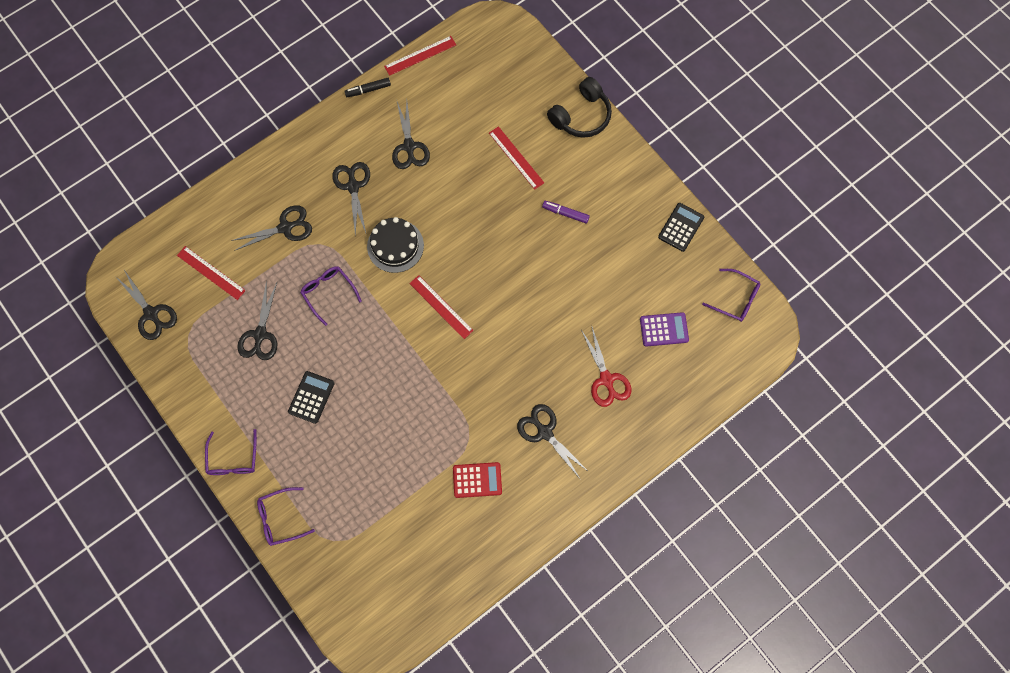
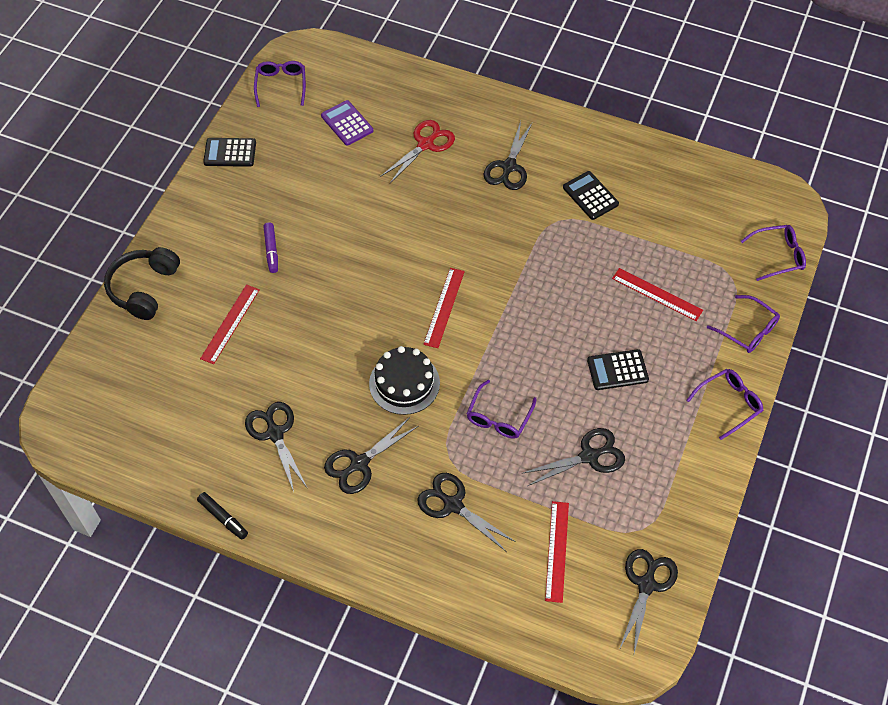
camera: 120 degrees left, 15 degrees down
(328, 594) = (778, 256): none -> purple glasses
(409, 146) = (275, 433): black scissors -> black scissors turned 75 degrees counterclockwise
(420, 55) = (145, 486): red ruler -> red ruler (657, 294)
(477, 480) = (590, 196): red calculator -> black calculator
(581, 116) = (144, 288): black headphones -> black headphones turned 90 degrees counterclockwise

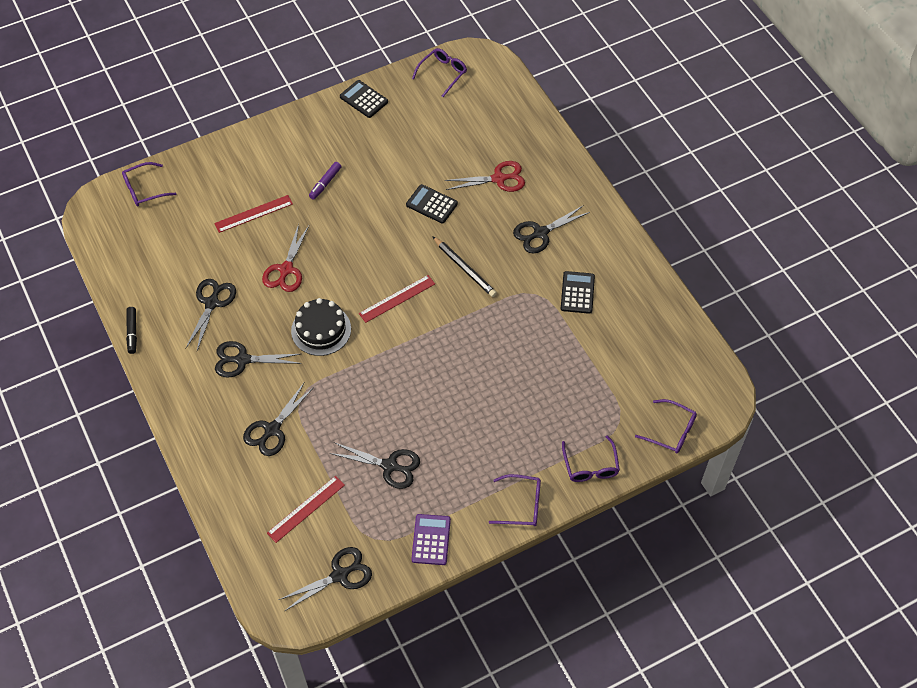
camera: 40 degrees right, 0 degrees up
(144, 288) = (225, 154): black headphones -> none
(315, 352) = (286, 269): none -> red scissors
(347, 123) = (460, 129): purple calculator -> purple calculator (431, 540)
(453, 505) = (272, 429): black scissors -> black scissors turned 135 degrees counterclockwise
(476, 240) = (465, 268): none -> black pencil
(499, 417) = (358, 396): purple glasses -> purple glasses (144, 189)
(617, 370) = (468, 424): black calculator -> black calculator (431, 204)
(657, 294) = (551, 394): red ruler -> none

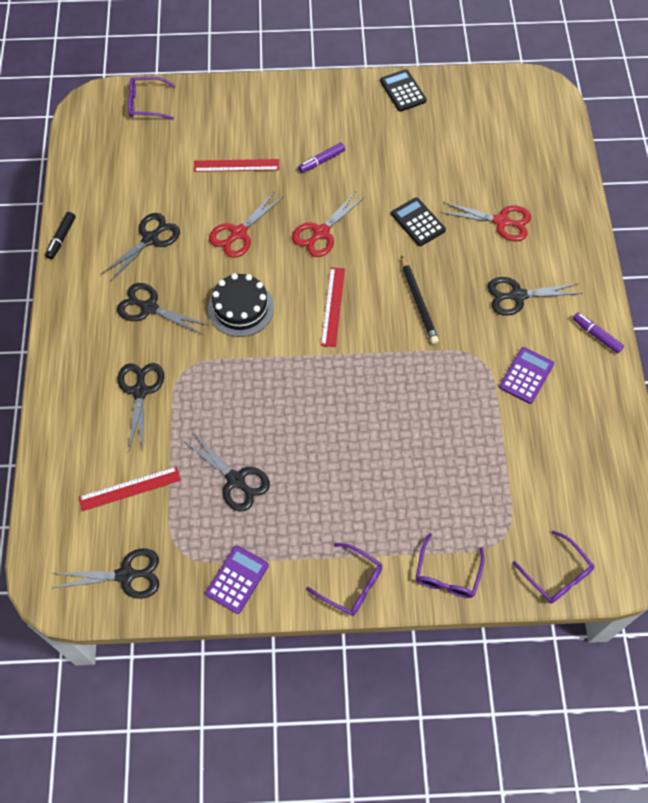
camera: 25 degrees right, 5 degrees up
(272, 429) = (140, 391): black scissors -> black scissors turned 120 degrees clockwise
(356, 243) = (321, 232): none -> red scissors
(397, 299) = (333, 306): red ruler -> red ruler turned 75 degrees counterclockwise
(442, 74) = (496, 93): purple glasses -> none
(577, 293) = (526, 375): black calculator -> purple calculator
(616, 240) = (596, 335): none -> purple marker

